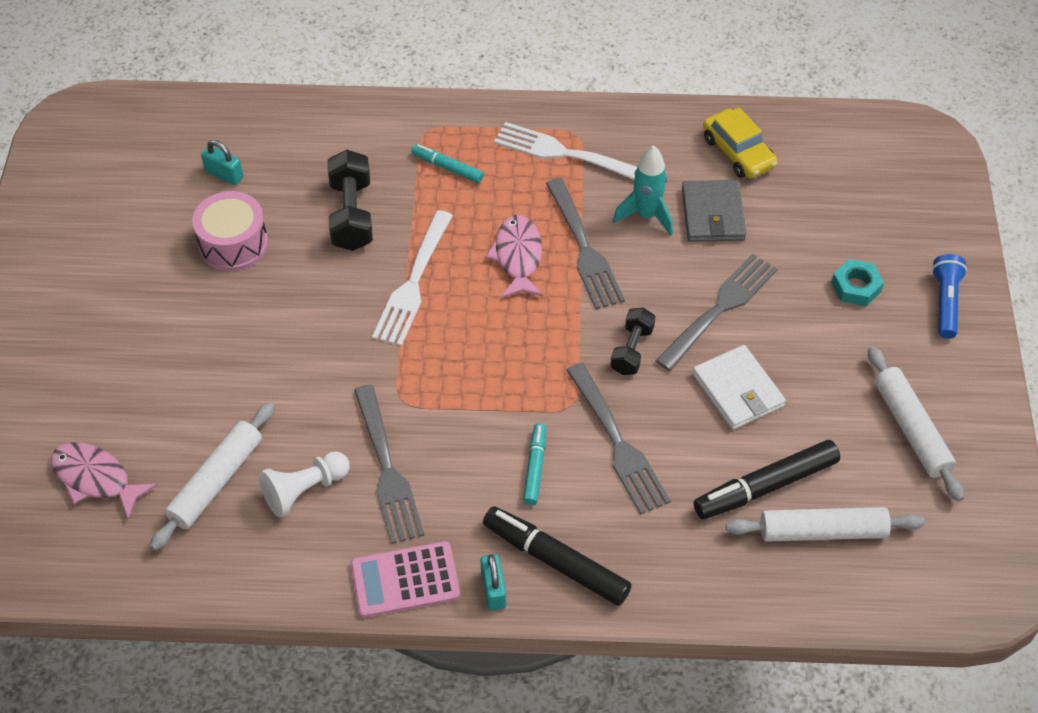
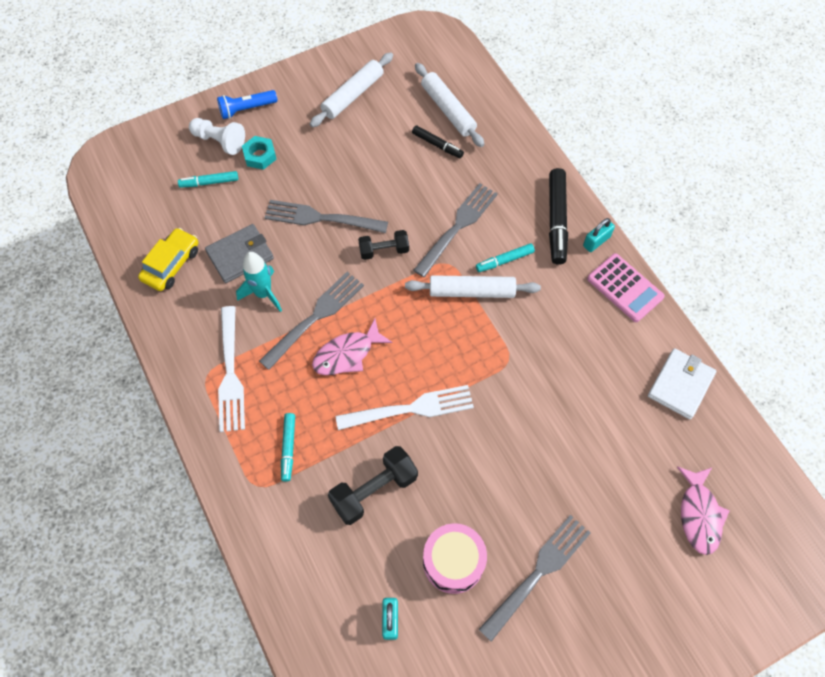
camera: 120 degrees left, 10 degrees up
(216, 481) = (644, 435): white rolling pin -> white rolling pin (471, 291)
(304, 490) = (611, 378): white pawn -> white pawn (219, 141)
(386, 468) = (562, 340): grey fork -> grey fork (537, 574)
(738, 390) = (379, 184): white wallet -> white wallet (680, 385)
(765, 486) = (437, 145): black marker -> black marker, size x0.57
(840, 224) = (209, 182): none -> turquoise marker

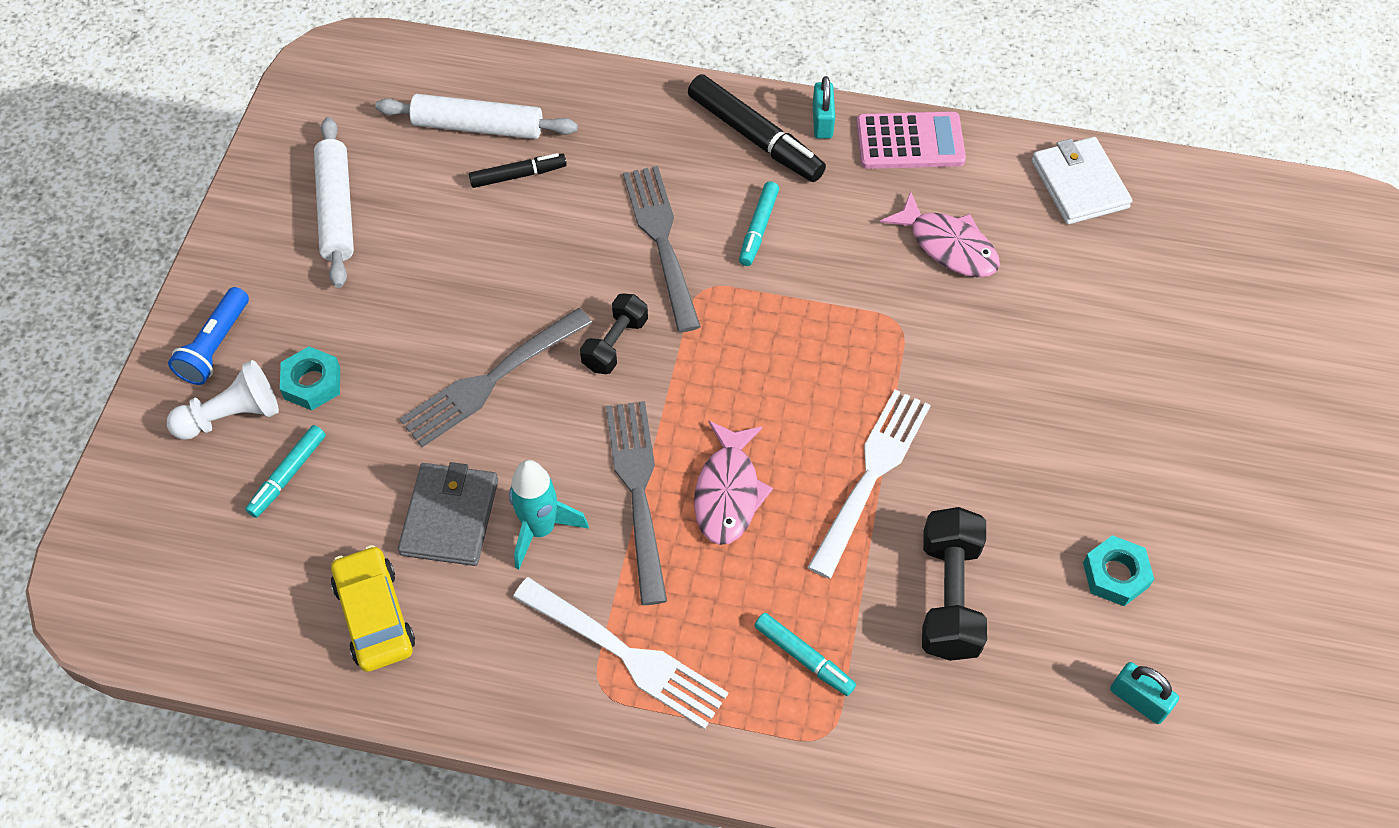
camera: 50 degrees left, 5 degrees down
(453, 562) = (1115, 574): pink drum -> turquoise nut
(471, 291) = (768, 293): white rolling pin -> none
(537, 574) = (1199, 496): grey fork -> none
(699, 514) = (1248, 286): pink fish -> pink fish (948, 246)

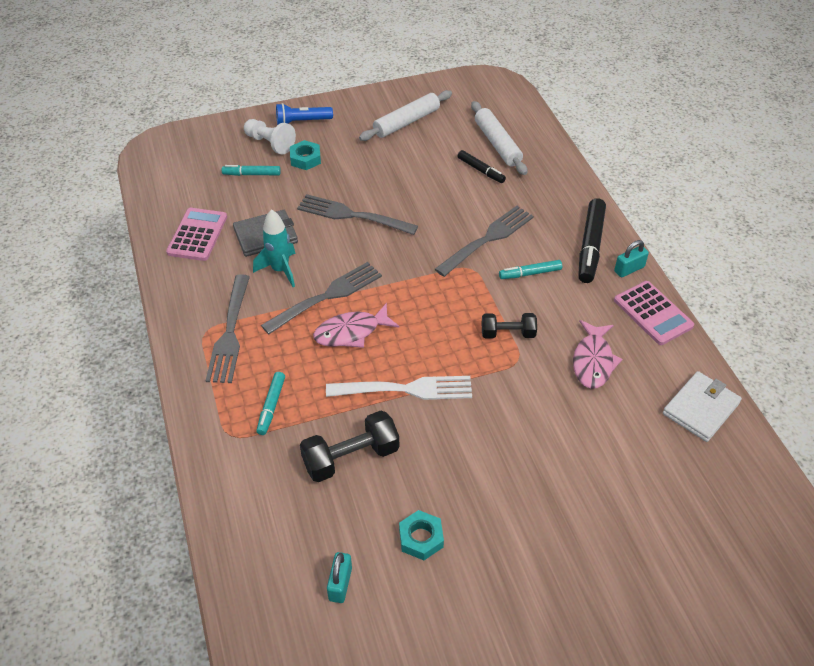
camera: 60 degrees right, 10 degrees down
(374, 615) = (197, 235): yellow car -> pink calculator
(615, 344) = (408, 250): black dumbbell -> black dumbbell (508, 333)
(624, 654) = (230, 332): white fork -> grey fork

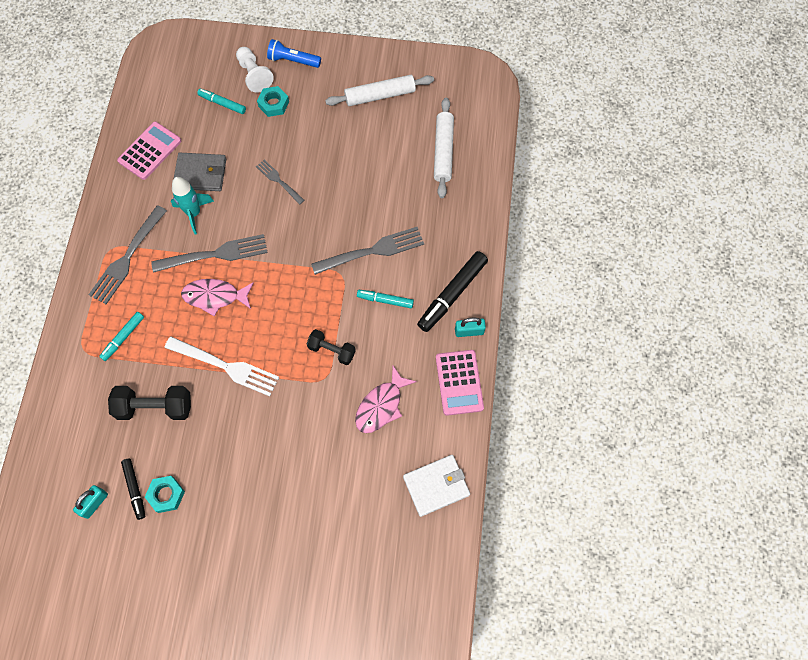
camera: 25 degrees right, 20 degrees up
(353, 215) = (279, 181): grey fork -> grey fork, size x0.58
(481, 170) = (411, 175): black marker -> black marker (135, 489)

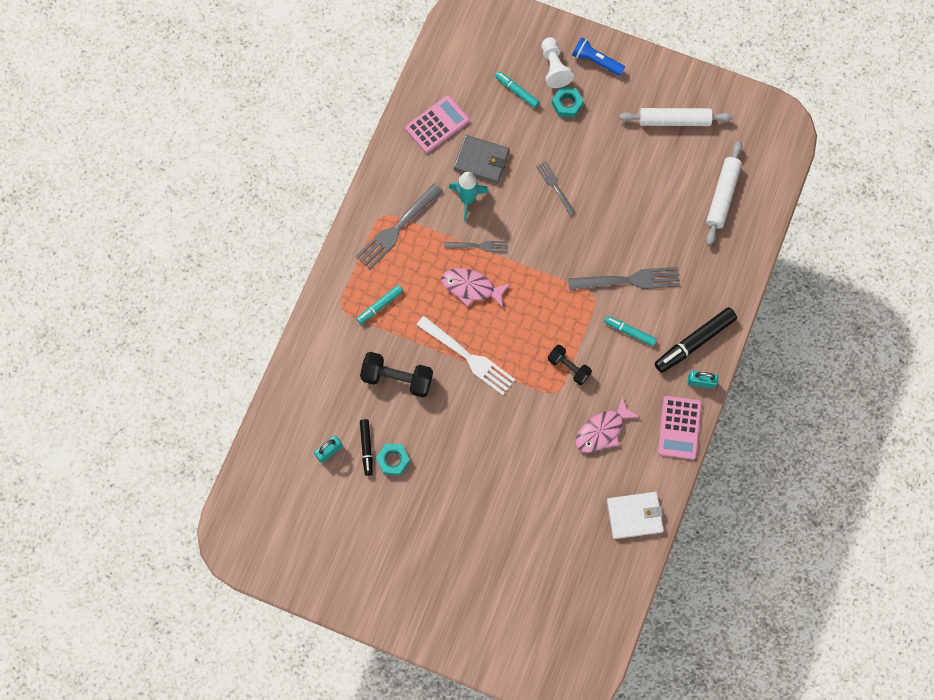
camera: 15 degrees right, 5 degrees up
(214, 255) = (478, 246): grey fork -> grey fork, size x0.58

